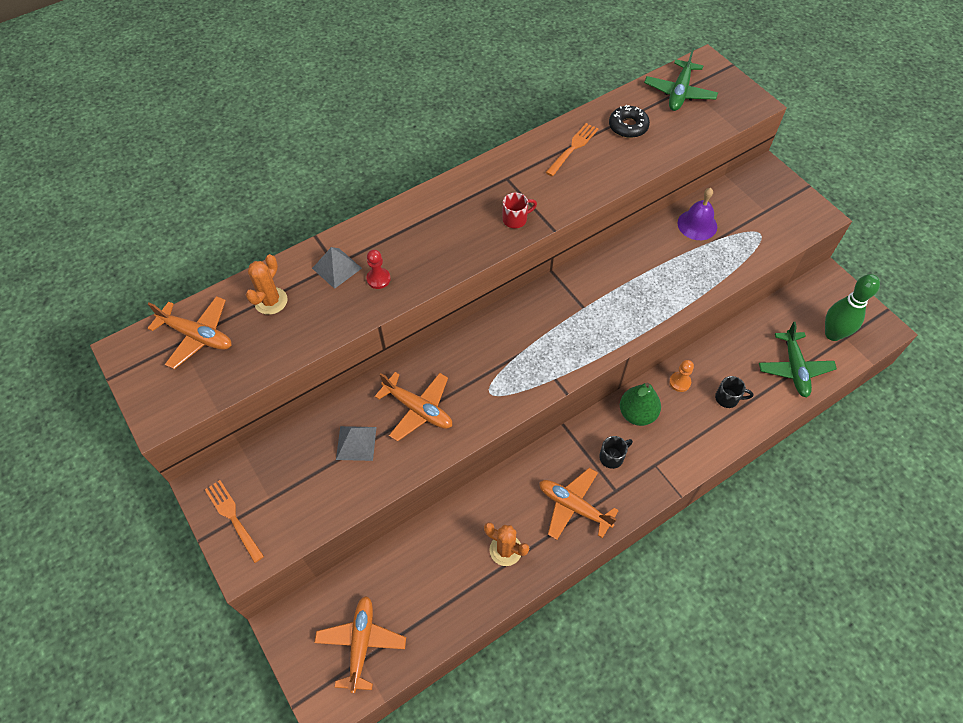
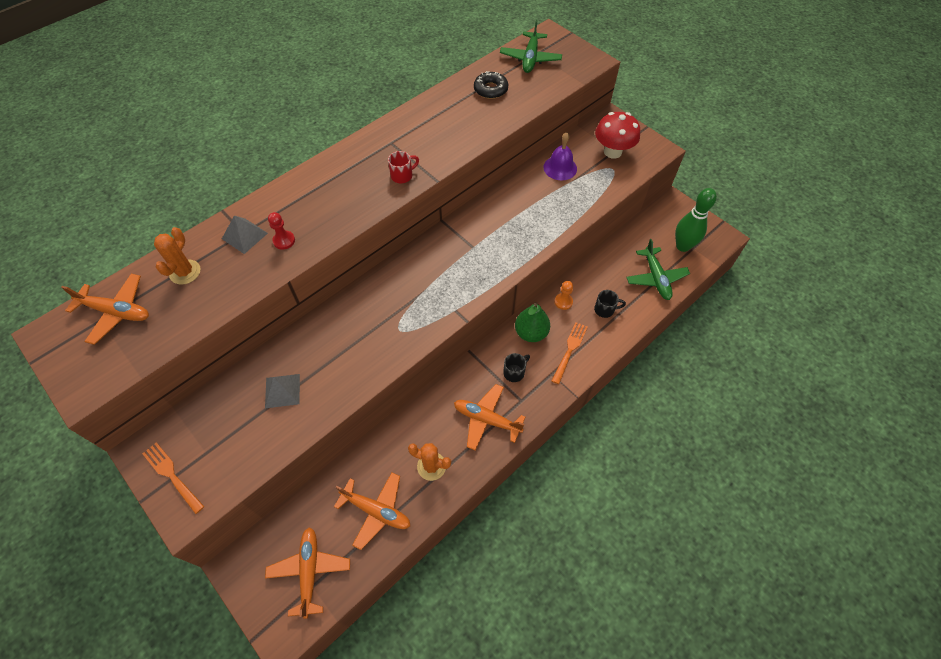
camera: 10 degrees left, 0 degrees up
(418, 409) = (336, 353): orange plane -> orange plane (376, 511)
(573, 148) = (445, 112): orange fork -> orange fork (569, 350)
(763, 212) = (612, 152): none -> red mushroom

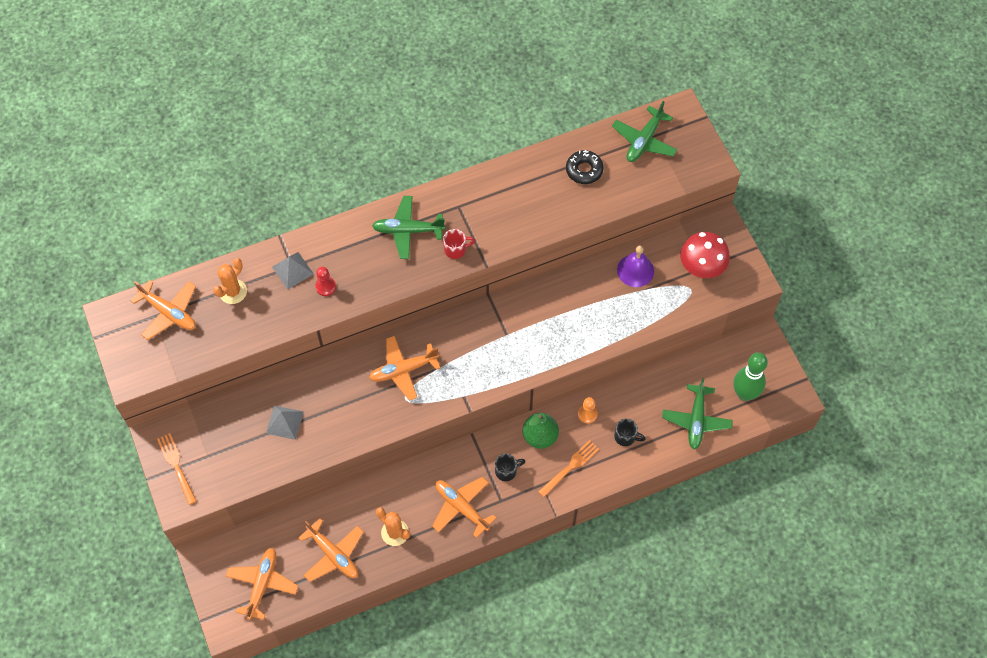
camera: 20 degrees right, 5 degrees up
(350, 173) = (407, 230): none -> green plane
(388, 305) = (403, 370): none -> orange plane

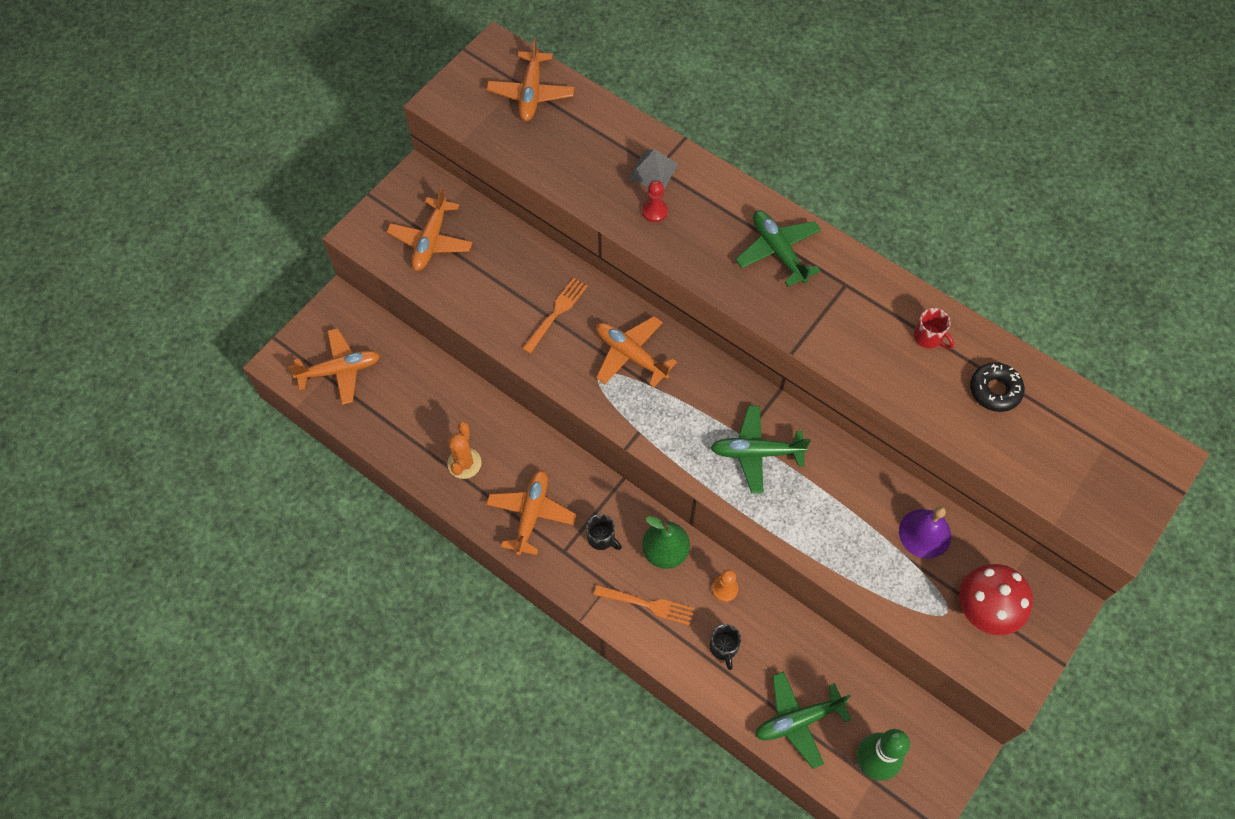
camera: 60 degrees right, 0 degrees up
(177, 466) = (395, 211): orange fork -> orange fork (556, 313)
(233, 292) = (591, 133): orange cactus -> none
(284, 422) = (500, 277): grey pyramid -> none
(333, 554) = (407, 418): orange plane -> orange plane (431, 241)
(456, 249) = (789, 311): red mug -> red mug (929, 337)
(644, 141) = (1089, 436): green plane -> green plane (756, 452)

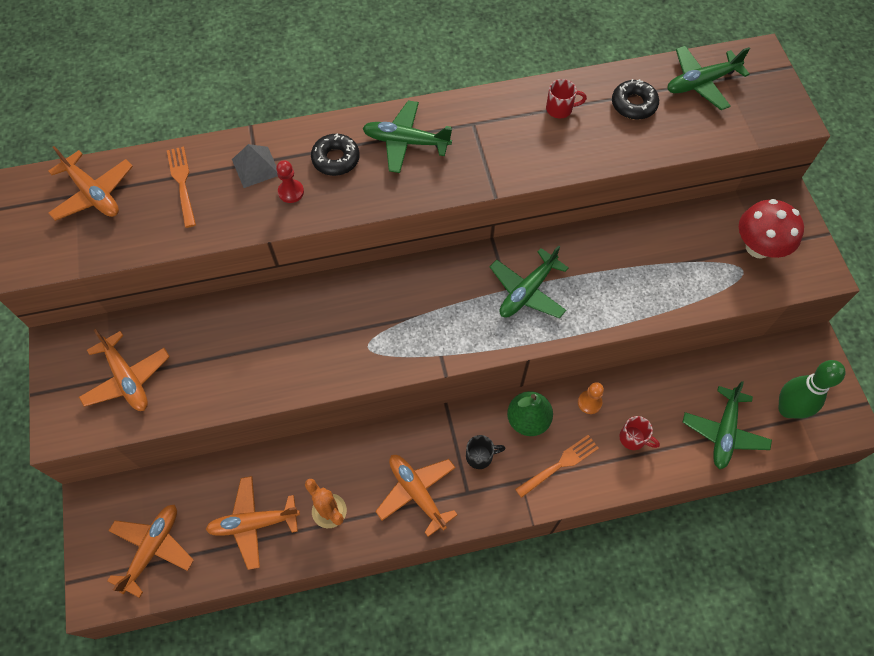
camera: 50 degrees left, 0 degrees up
(556, 313) = (287, 336): orange fork -> orange fork (182, 184)
(630, 355) = (372, 312): orange plane -> orange plane (253, 523)
(713, 217) = (336, 159): none -> black donut
(724, 648) = (633, 438): black mug -> red mug
(925, 533) = (675, 238): purple bell -> none
(1078, 428) = (701, 83): none -> green plane

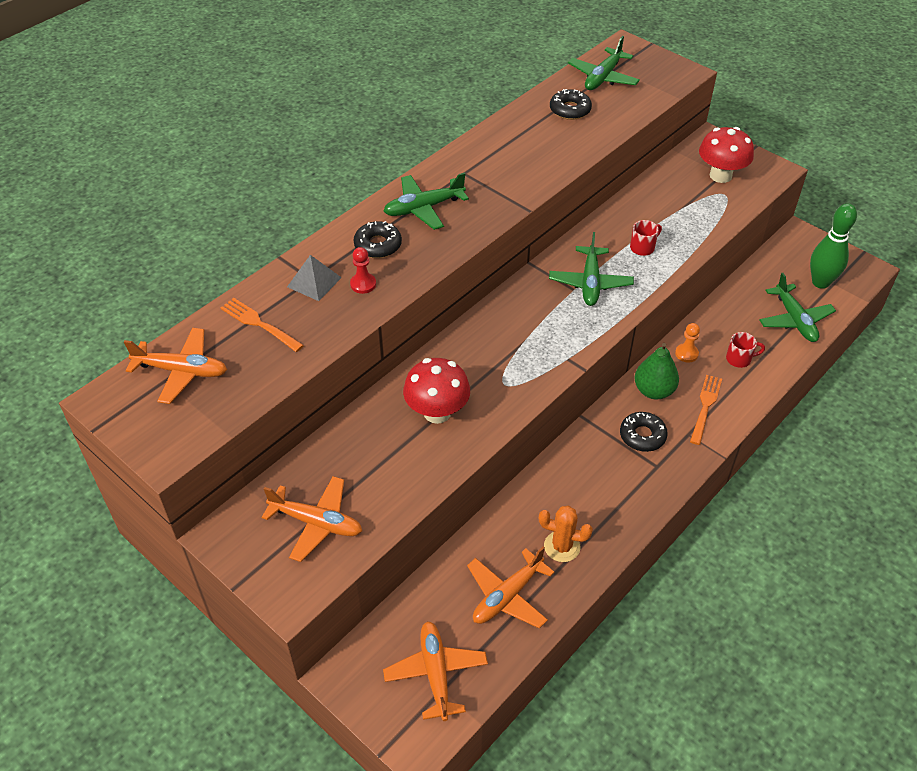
camera: 35 degrees left, 15 degrees down
(293, 339) = (437, 412): none -> red mushroom
(417, 493) = (619, 490): orange plane -> none
(480, 456) = (642, 436): black mug -> black donut
(560, 109) = (520, 135): red mug -> red mug (643, 247)

